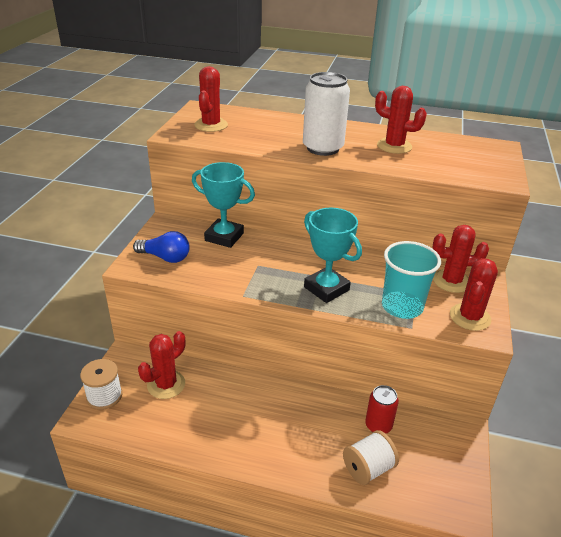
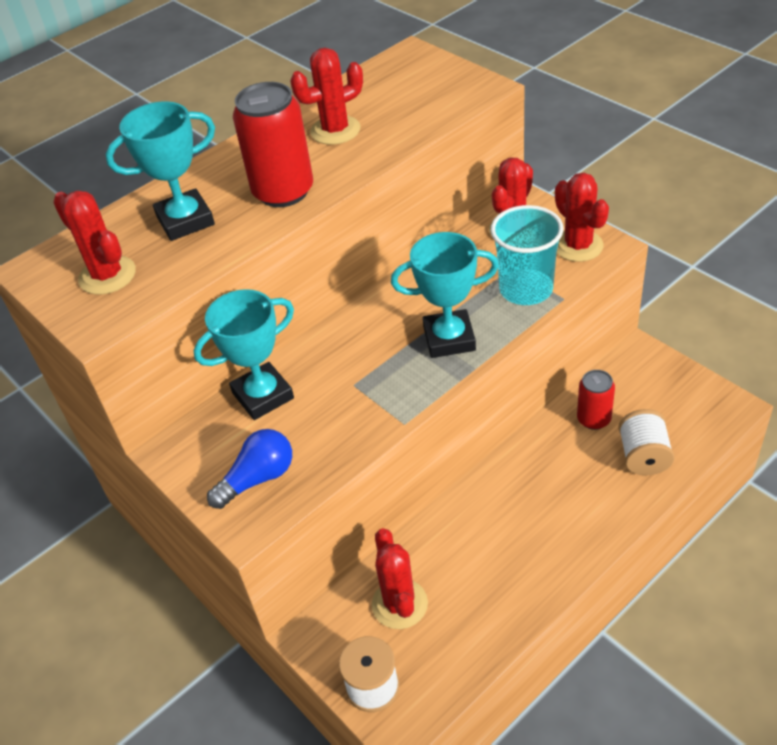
camera: 50 degrees left, 10 degrees up
(270, 130) = (185, 221): none -> turquoise trophy
(323, 148) = (283, 192): white can -> red can

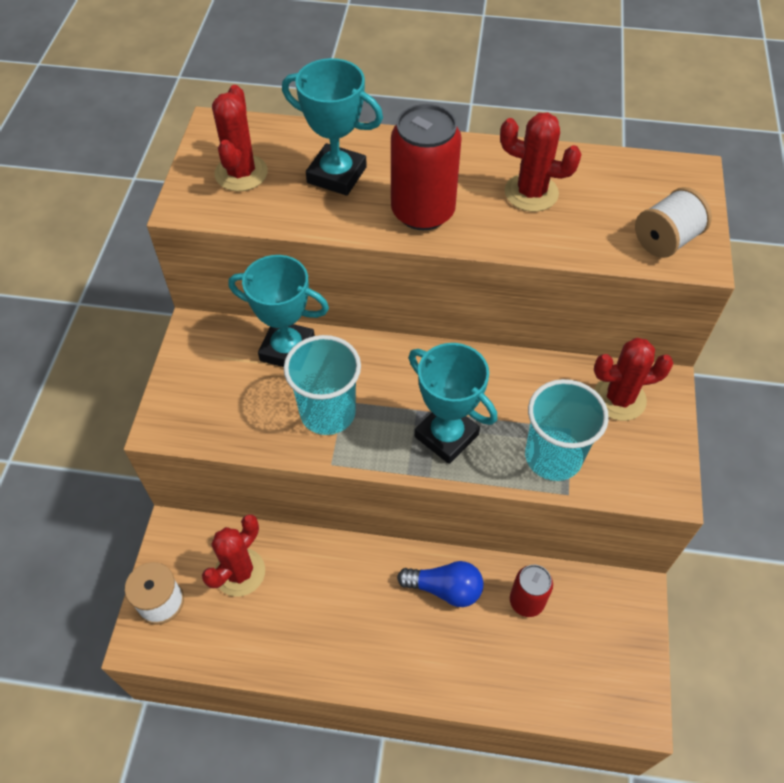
camera: 45 degrees right, 10 degrees up
(258, 478) = (208, 403): blue light bulb -> blue light bulb (445, 589)
(353, 400) = (327, 412): none -> turquoise cup
(578, 246) = (646, 464): red cactus -> none
(643, 456) = (518, 668): white spool -> white spool (665, 240)

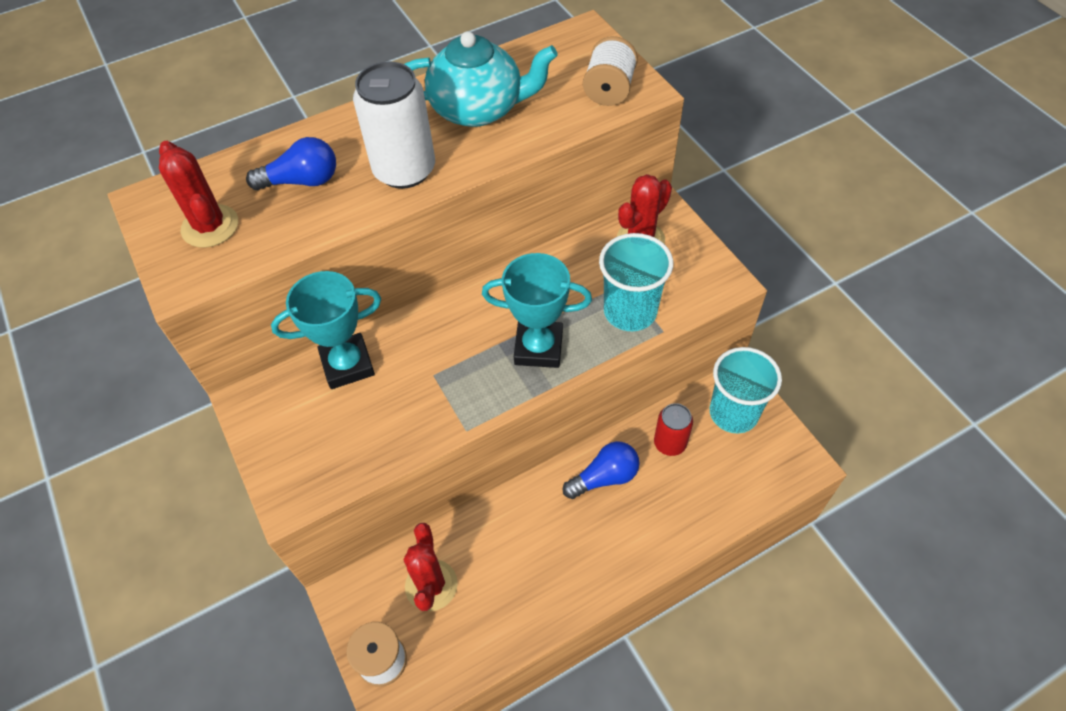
camera: 35 degrees left, 0 degrees up
(327, 412) = (428, 392): turquoise cup -> turquoise cup (733, 413)
(336, 175) = (302, 181): turquoise trophy -> blue light bulb
(422, 212) = (404, 170): red can -> white can
(531, 193) = (479, 109): red cactus -> turquoise teapot

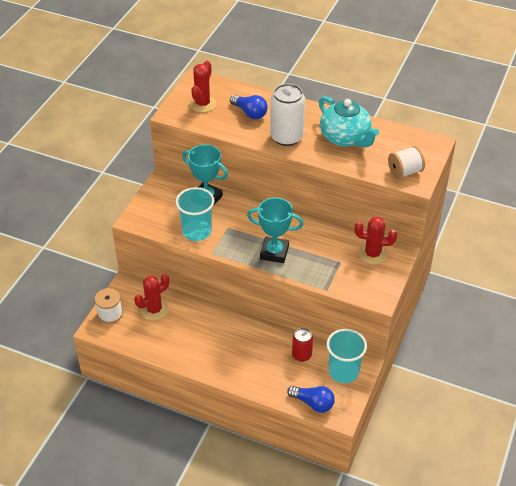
camera: 50 degrees right, 10 degrees down
(538, 348) = (274, 252): turquoise trophy -> turquoise trophy turned 45 degrees counterclockwise
(604, 477) = (260, 340): blue light bulb -> blue light bulb (313, 403)
(630, 311) = (326, 272): turquoise cup -> turquoise cup (197, 231)

